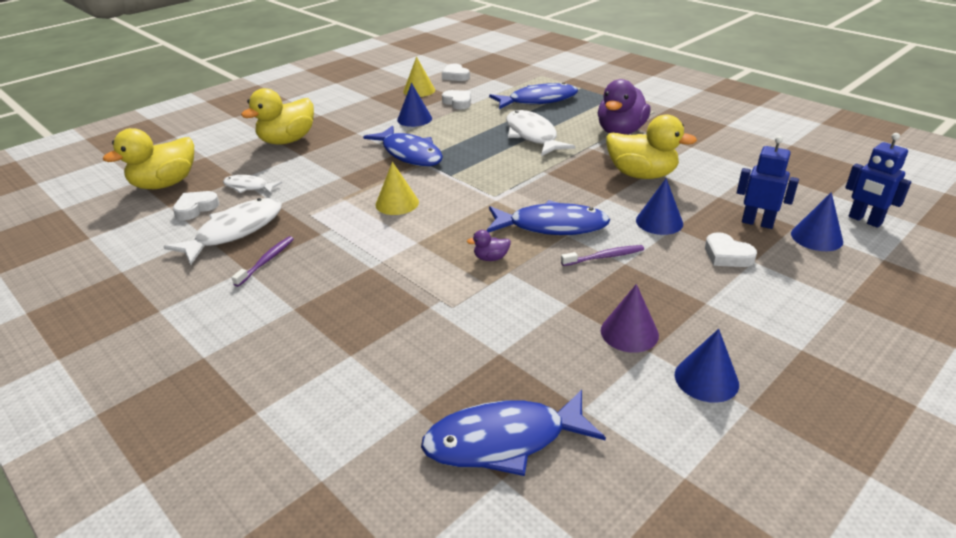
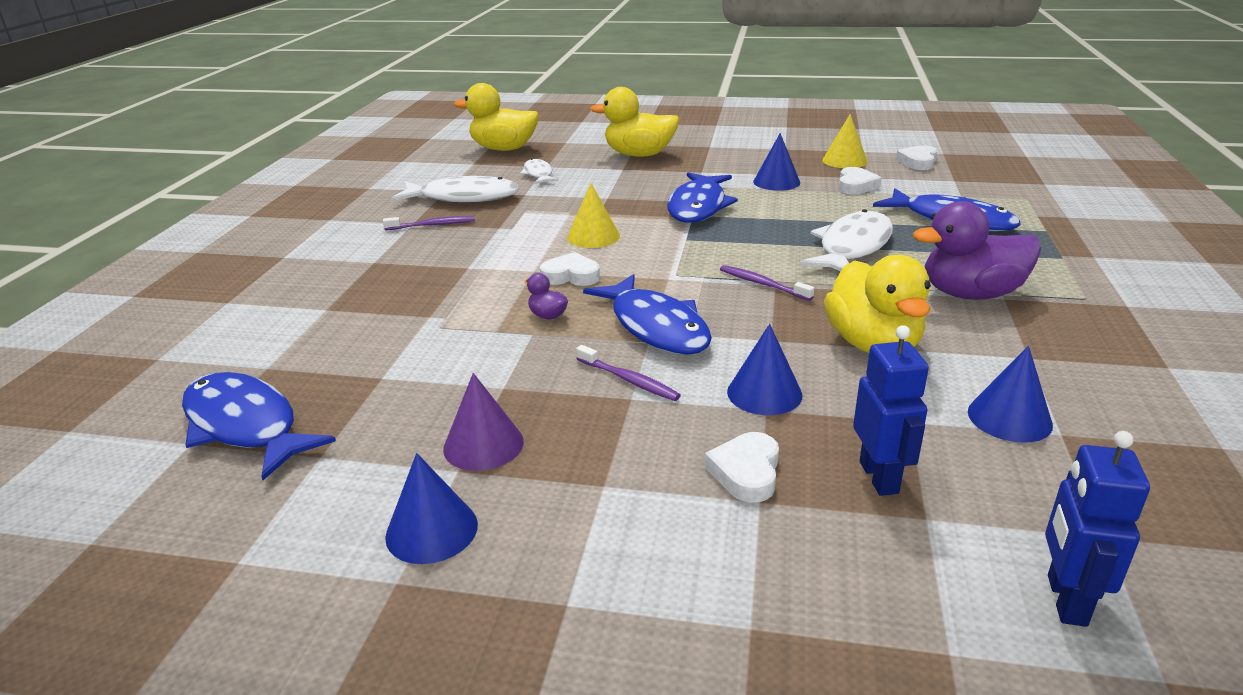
camera: 55 degrees right, 5 degrees down
(196, 208) = (481, 172): white heart -> white heart (571, 276)
(542, 176) = (762, 284): none -> purple toothbrush
(816, 237) = (918, 551): blue cone -> blue cone (1009, 418)

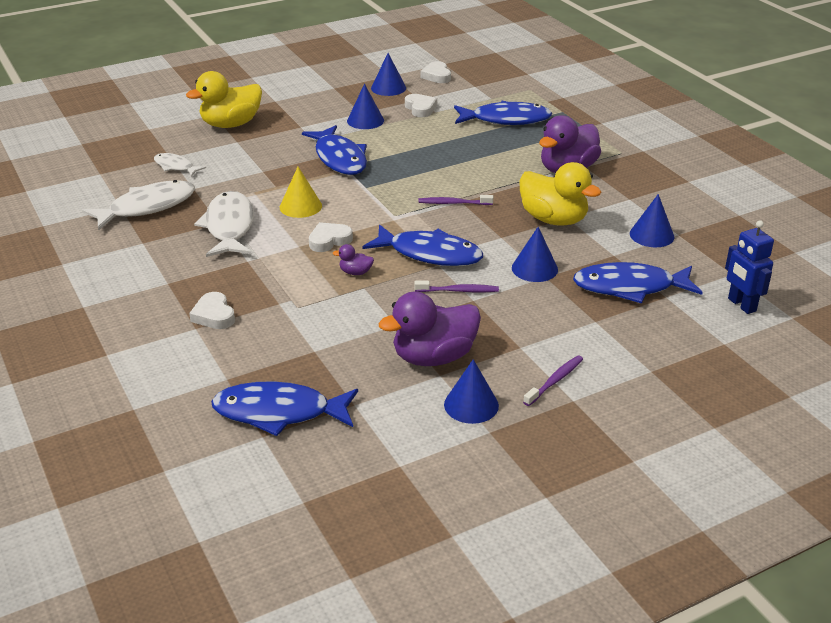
camera: 40 degrees left, 5 degrees up
(432, 225) = (162, 238): purple toothbrush -> purple toothbrush (555, 381)
(483, 445) = (433, 357): purple cone -> purple duck
(504, 149) = (104, 151): yellow duck -> none
(746, 472) = (574, 311): white heart -> white heart (214, 315)
(844, 161) = (388, 88): yellow cone -> blue cone
(852, 247) = (473, 159): white fish -> white fish (229, 227)
(879, 477) = (630, 287): blue robot -> blue fish

